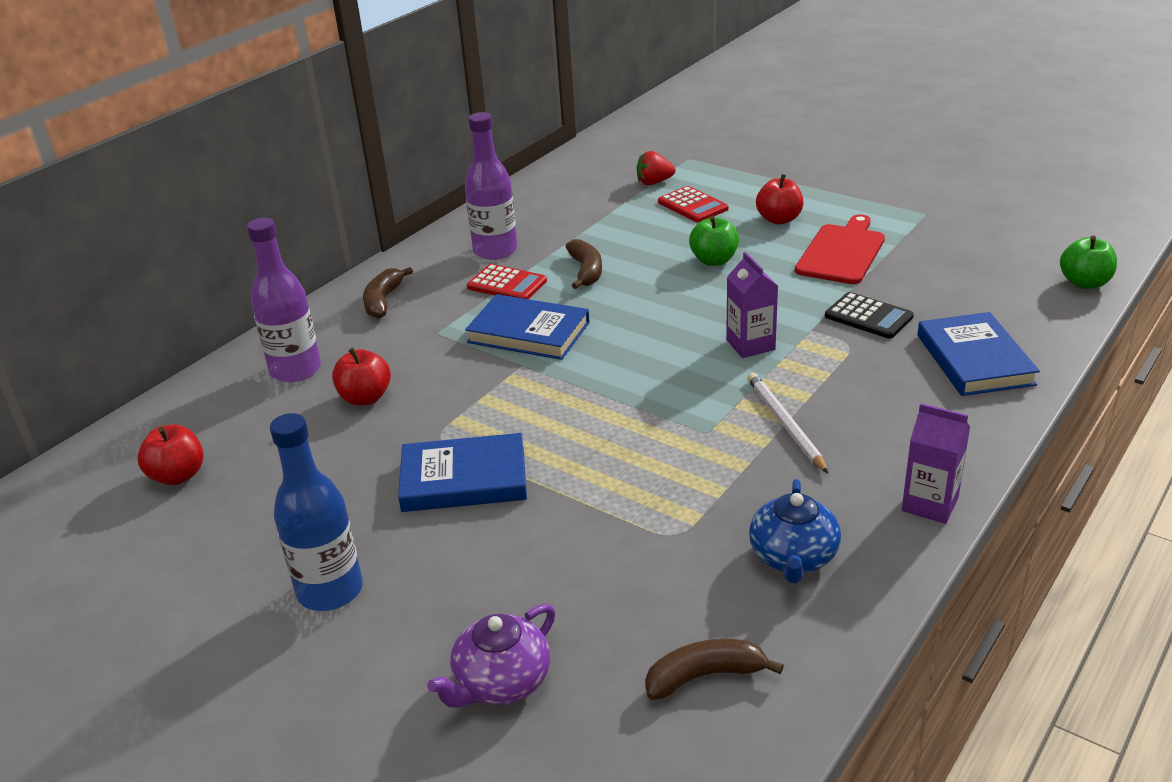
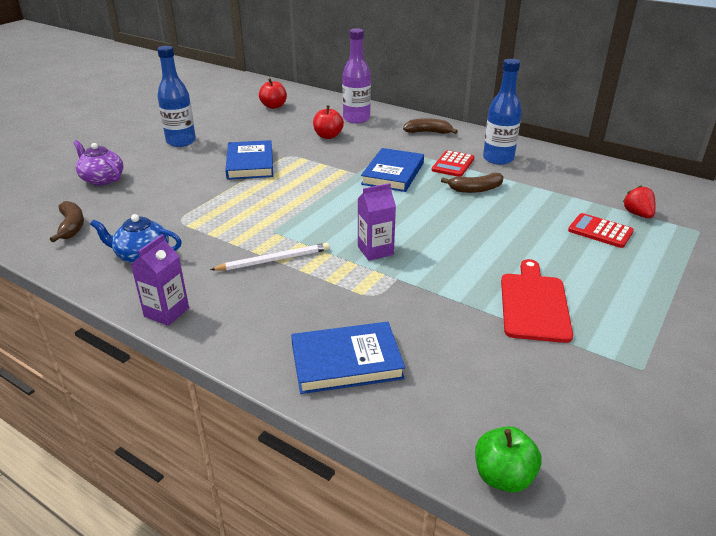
camera: 85 degrees right, 0 degrees up
(495, 250) = (498, 159): purple bottle -> blue bottle
(692, 205) = (600, 231): red calculator -> red calculator turned 75 degrees clockwise
(714, 260) = (503, 239): green apple -> none
(779, 219) = (590, 273): red apple -> none
(842, 252) = (534, 304): red cutting board -> red cutting board turned 105 degrees counterclockwise
(868, 317) = (418, 309): black calculator -> none

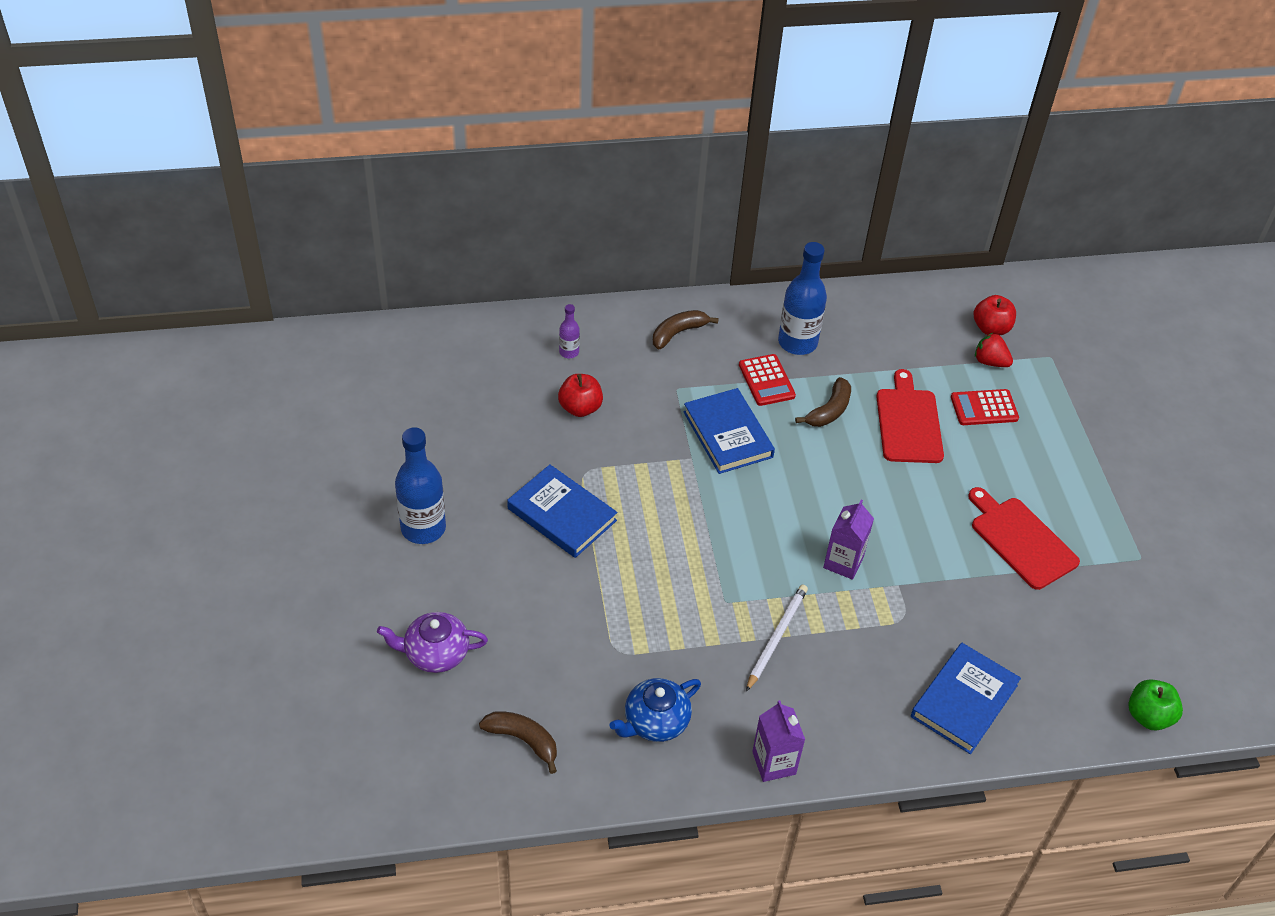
camera: 45 degrees left, 15 degrees up
(274, 106) = (434, 384): red apple -> red apple (991, 328)
(356, 119) = (569, 352): purple bottle -> purple bottle, size x0.49
(526, 215) = (908, 422): none -> red cutting board

